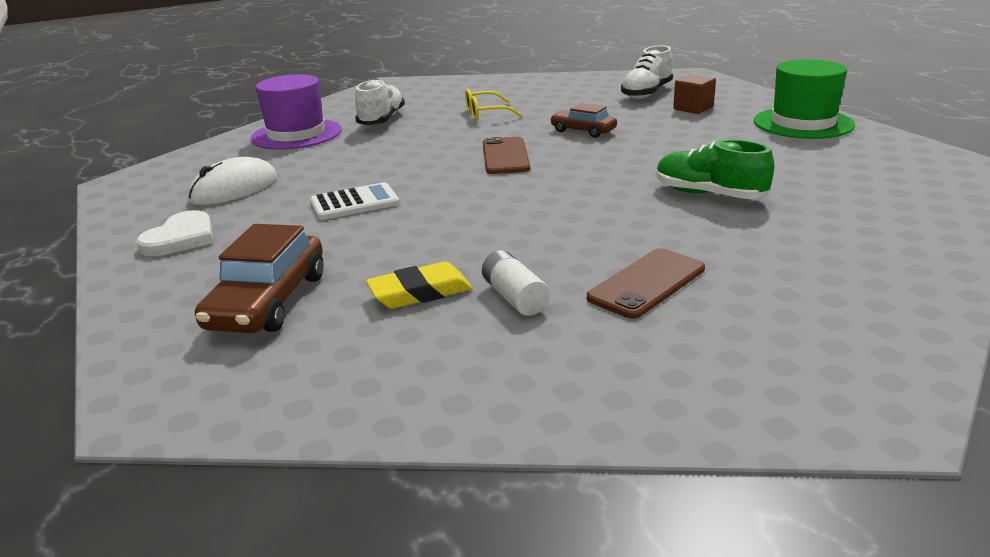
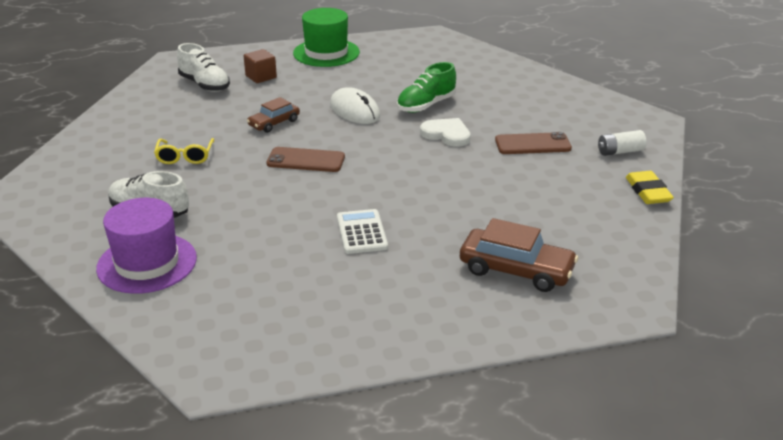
camera: 80 degrees left, 5 degrees up
(181, 238) = (389, 319): white heart -> white heart (446, 134)
(234, 189) = (286, 297): white mouse -> white mouse (355, 110)
(420, 292) = (521, 213): yellow eraser -> yellow eraser (648, 192)
(514, 297) = (537, 183): white battery -> white battery (620, 151)
(646, 283) = (532, 144): brown phone -> brown phone turned 60 degrees counterclockwise

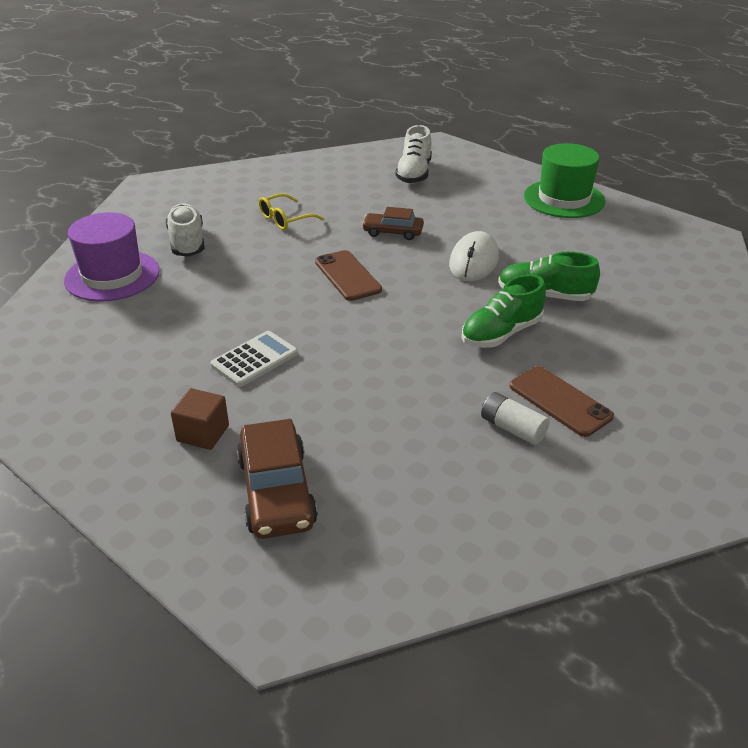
camera: 55 degrees right, 5 degrees up
(261, 77) = (466, 190): brown cube -> brown cube (203, 433)
(446, 134) = (501, 333): white heart -> green shoe
(620, 151) = (638, 481): white battery -> white battery (512, 428)
(648, 192) = (566, 544): yellow eraser -> none

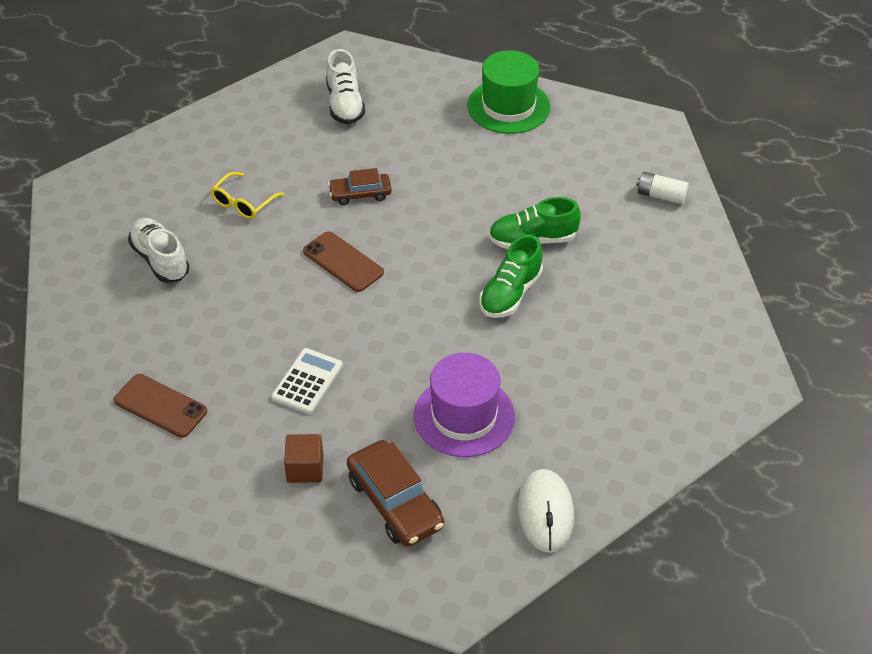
camera: 20 degrees left, 10 degrees up
(112, 276) = (110, 322): purple hat -> purple hat (464, 416)
(474, 261) = (453, 213): white mouse -> white mouse (545, 512)
(512, 428) = (555, 390): white battery -> white battery (661, 196)
(560, 401) = (583, 352): brown phone -> brown phone (160, 406)

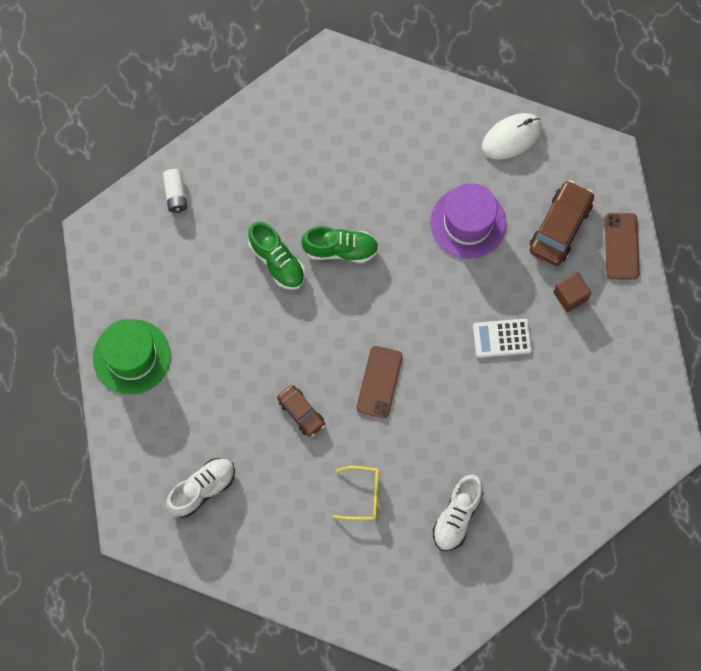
camera: 120 degrees left, 25 degrees up
(160, 406) = (582, 421): brown phone -> brown phone (621, 246)

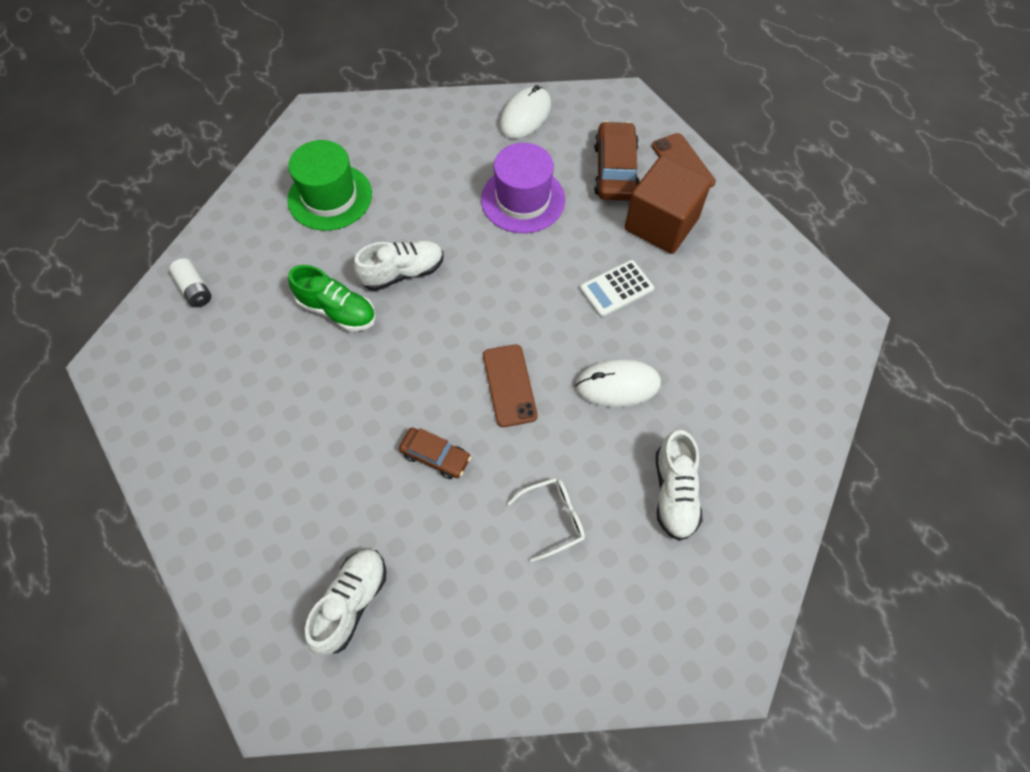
camera: 25 degrees left, 10 degrees down
(131, 356) = (200, 480): green hat -> green hat (330, 197)
(340, 249) = (402, 273): green shoe -> white shoe
(363, 495) = (553, 518): yellow glasses -> white glasses
(460, 418) = (617, 385): none -> white mouse
(570, 296) = (661, 224): brown cube -> brown cube, size x1.96

